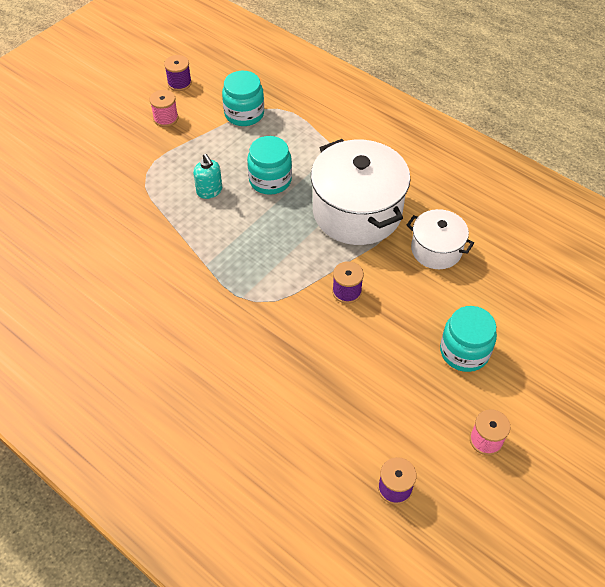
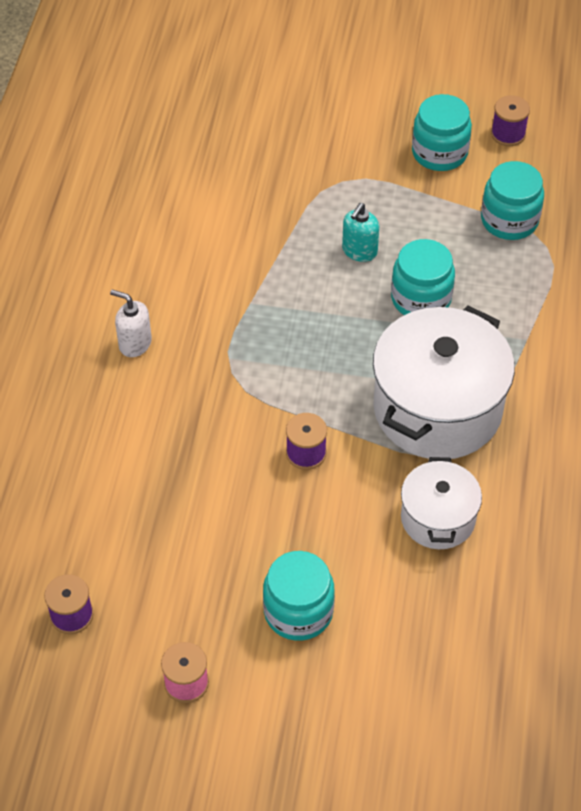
camera: 60 degrees right, 0 degrees up
(166, 118) = (439, 153): pink spool -> turquoise jar
(189, 345) = (135, 343): none -> white soap dispenser

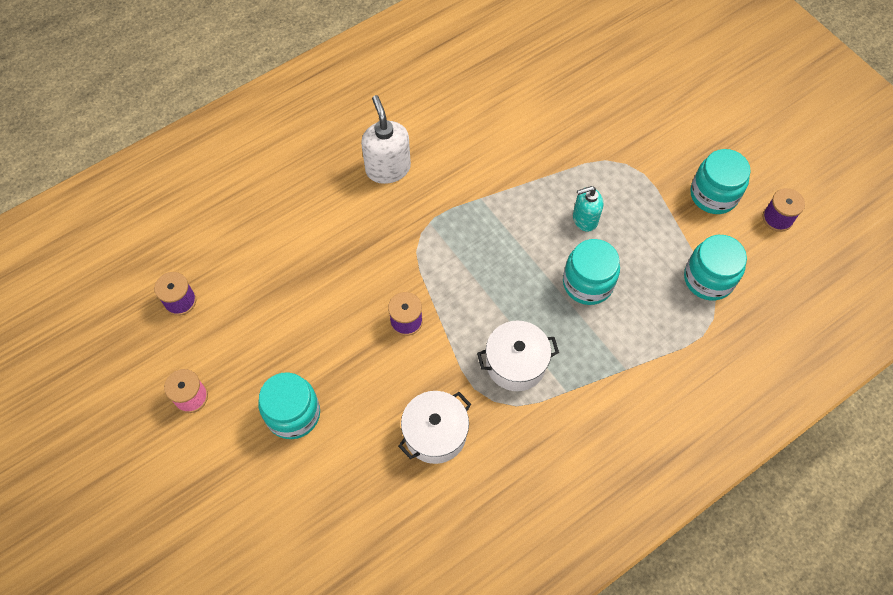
camera: 45 degrees right, 10 degrees up
(135, 343) = (388, 168): white soap dispenser -> white soap dispenser, size x1.52
(437, 408) = (516, 363): white pot -> white pot, size x0.55

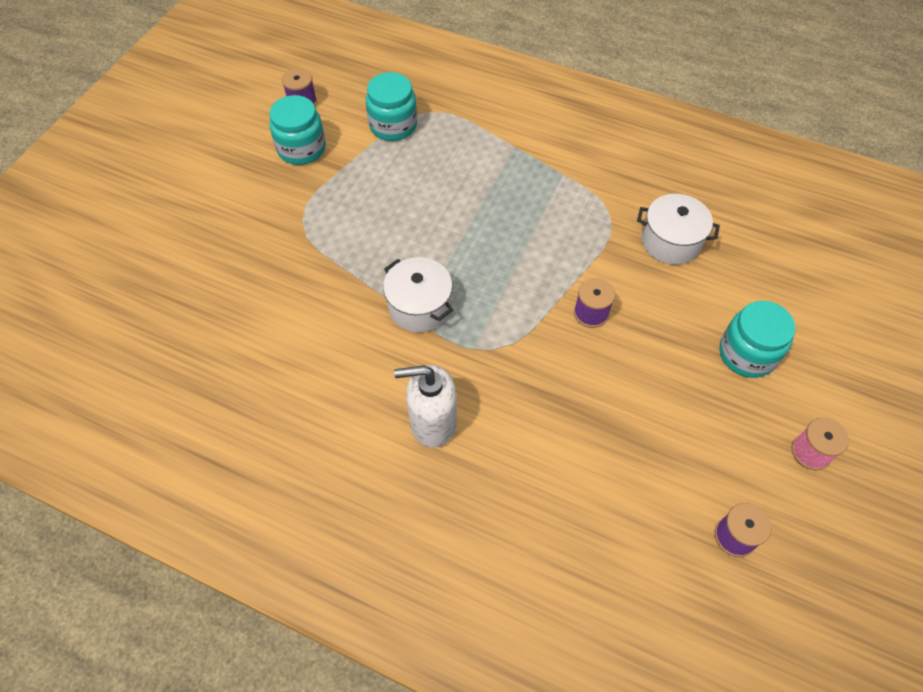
camera: 120 degrees left, 5 degrees down
(388, 168) = (432, 422): white soap dispenser -> white soap dispenser turned 45 degrees clockwise
(516, 363) = (566, 216): white pot -> white pot (419, 306)
(584, 219) = (387, 227): turquoise soap dispenser -> none
(587, 283) = (453, 199): turquoise jar -> none

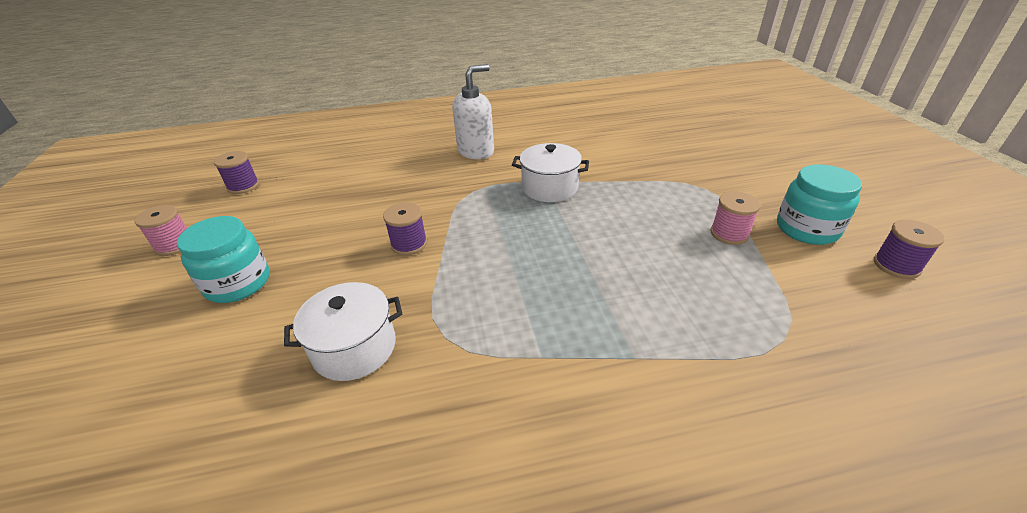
camera: 145 degrees right, 20 degrees down
(354, 176) = (729, 234): none -> pink spool
(393, 125) = (785, 297): turquoise jar -> none

